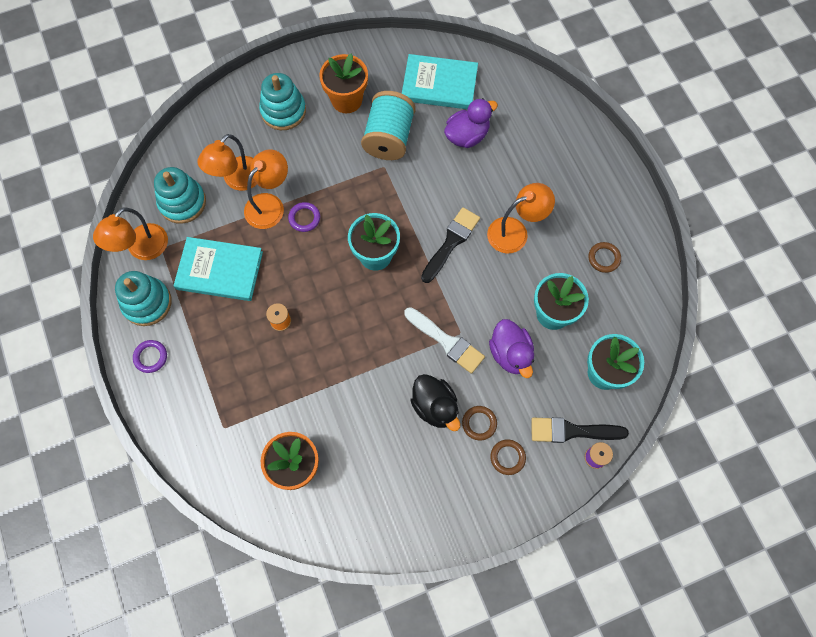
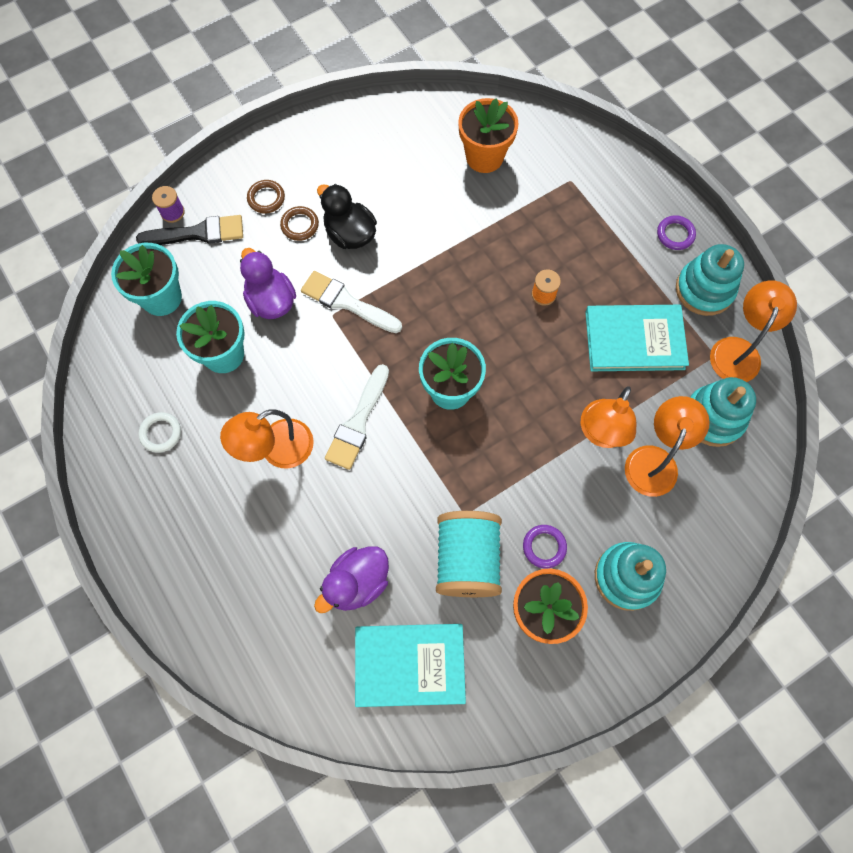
camera: 170 degrees right, 0 degrees up
(304, 218) = (551, 423): purple ring -> purple ring (544, 547)
(451, 242) = (358, 422): black brush -> white brush
(604, 258) = (161, 433): brown ring -> white ring

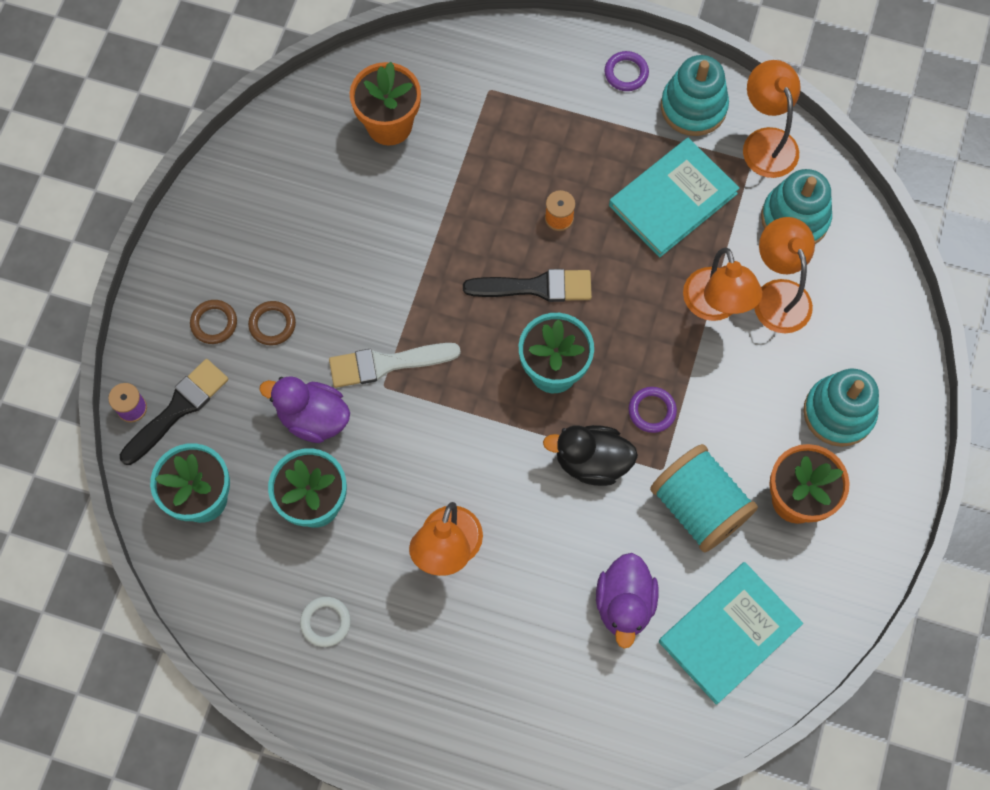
camera: 40 degrees left, 0 degrees up
(350, 234) = (329, 296): black duck -> black duck (591, 462)
(358, 422) = (498, 465): white brush -> none
(487, 327) = (536, 287): none -> black brush
(544, 547) = (752, 443): purple ring -> purple ring (652, 411)

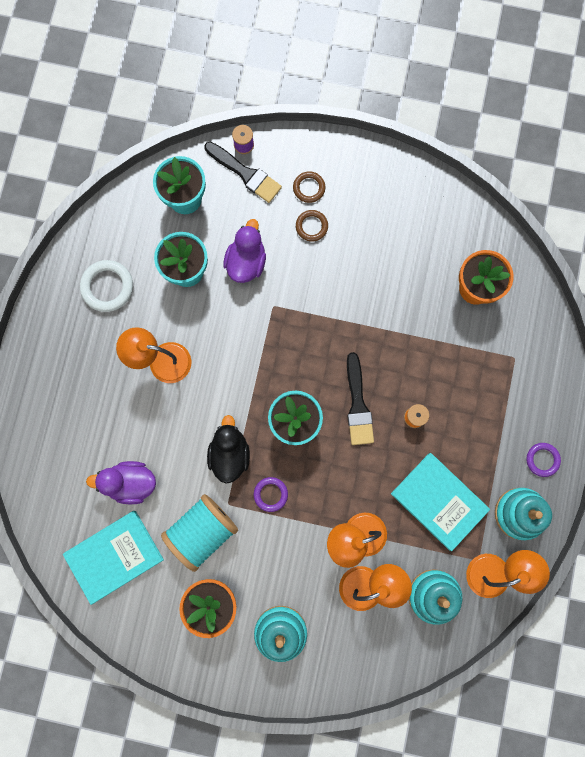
camera: 85 degrees right, 10 degrees up
(325, 622) = (107, 287): white ring -> white ring, size x1.60
(386, 364) = (289, 306): white brush -> none
(729, 633) = (114, 556): turquoise book -> turquoise book turned 75 degrees counterclockwise

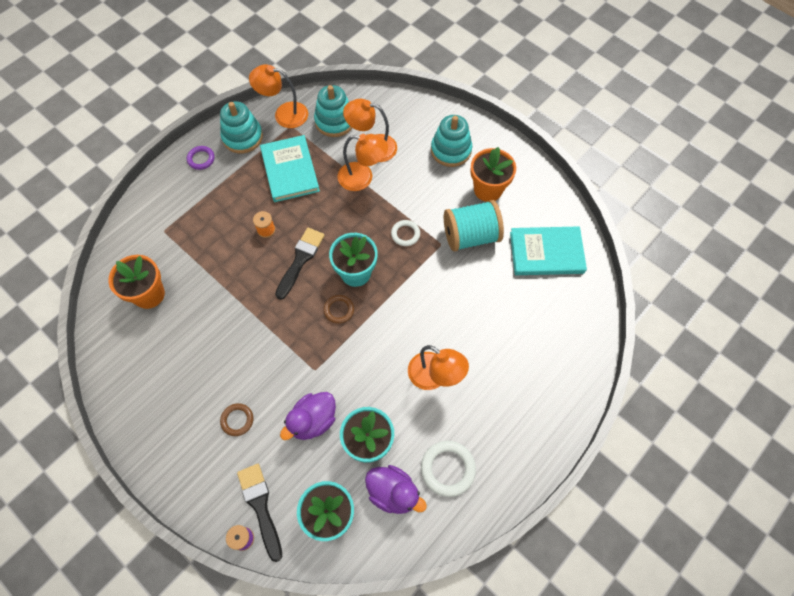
camera: 150 degrees left, 15 degrees down
(130, 483) = (508, 296): purple duck -> purple duck (393, 492)
(229, 454) = (419, 277): black duck -> none
(270, 494) = (405, 234): purple ring -> white ring
(309, 188) = (215, 457): brown ring -> brown ring (339, 310)

